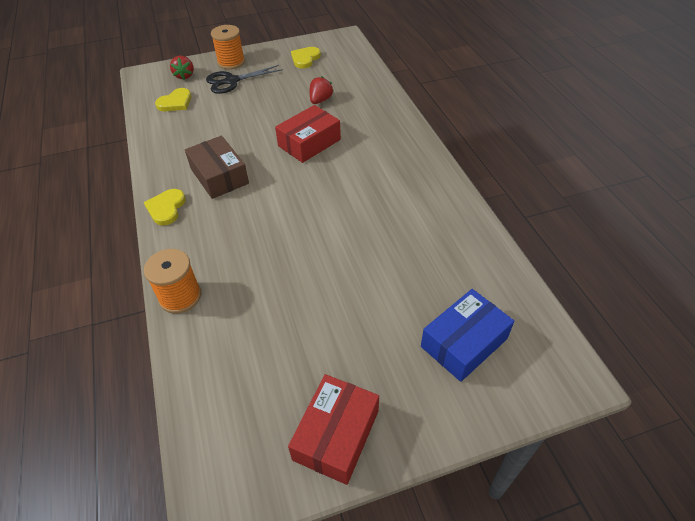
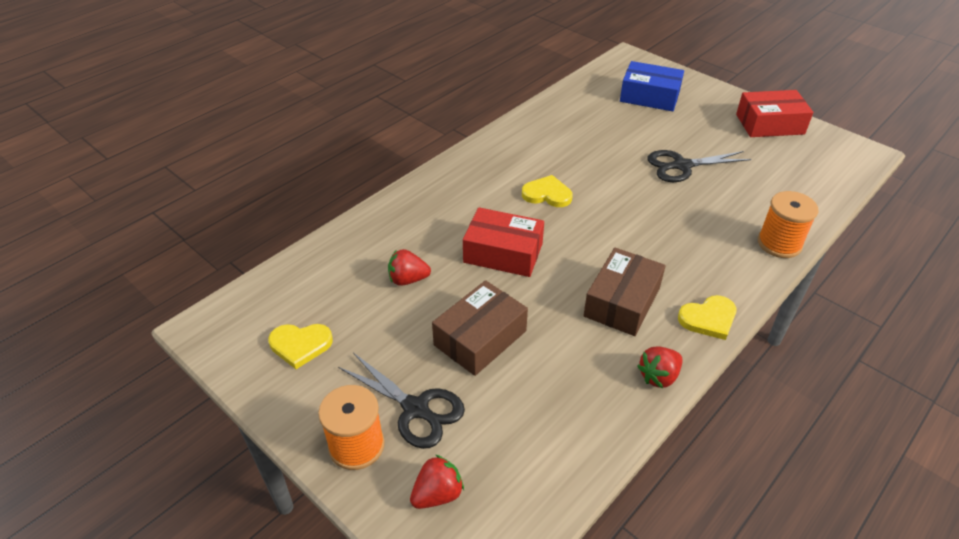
camera: 120 degrees left, 5 degrees down
(157, 164) = (658, 376): none -> red strawberry
(175, 102) = (520, 451): yellow heart -> yellow heart (547, 194)
(252, 112) = (480, 338): none -> brown box
(324, 294) = (682, 166): none -> black scissors

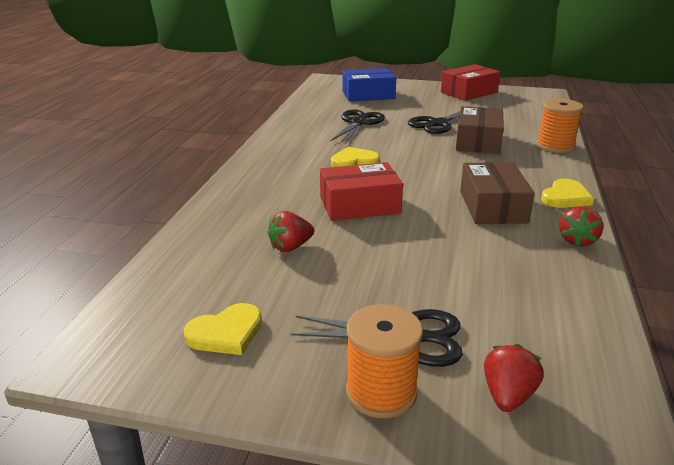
camera: 30 degrees left, 15 degrees down
(480, 338) = (407, 265): brown box -> brown box (478, 141)
(600, 139) = (358, 123): none -> black scissors

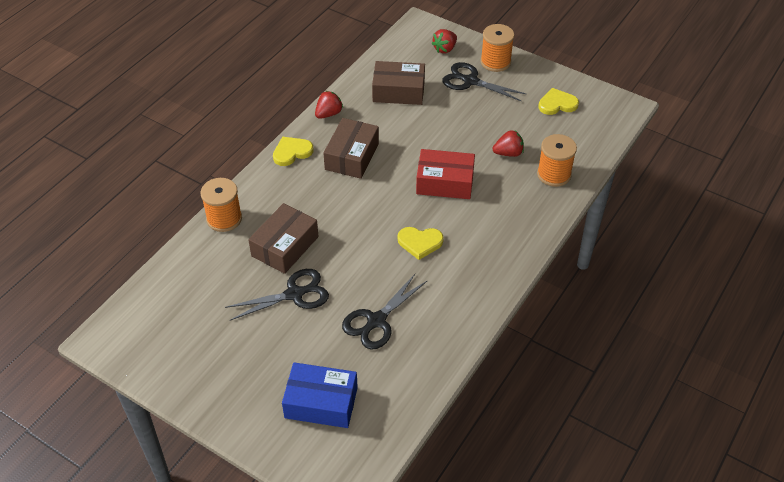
camera: 160 degrees left, 20 degrees up
(218, 237) = (554, 174): none -> orange spool
(469, 92) = (189, 371): red box -> none
(515, 291) = (398, 91): none -> brown box

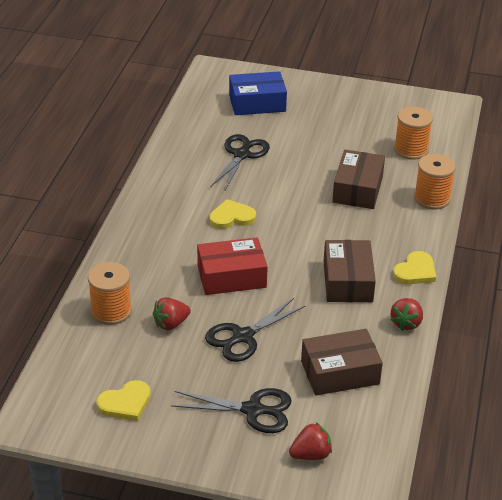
camera: 160 degrees right, 10 degrees down
(294, 294) = (323, 158): black scissors -> black scissors (243, 336)
(445, 49) = (311, 454): red strawberry -> red strawberry turned 45 degrees clockwise
(495, 62) = (229, 450): orange spool -> orange spool (411, 150)

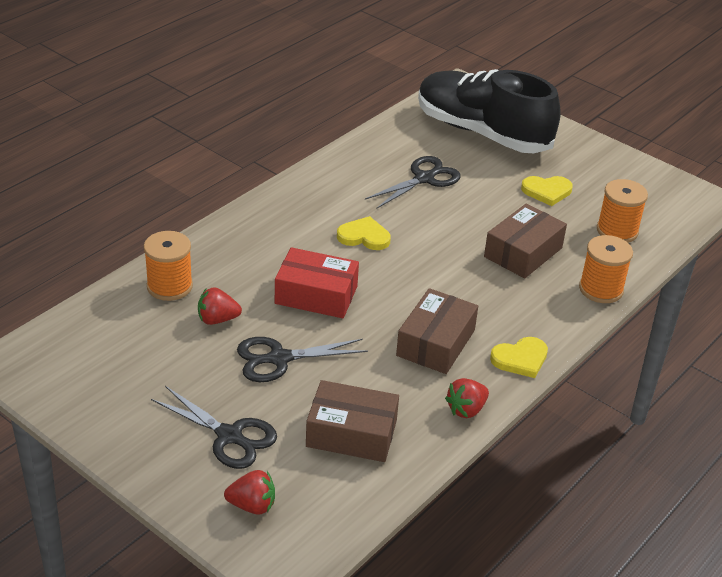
camera: 25 degrees right, 0 degrees up
(125, 403) = (111, 379): yellow heart -> yellow heart (547, 191)
(257, 103) = (482, 132): blue box -> black shoe

